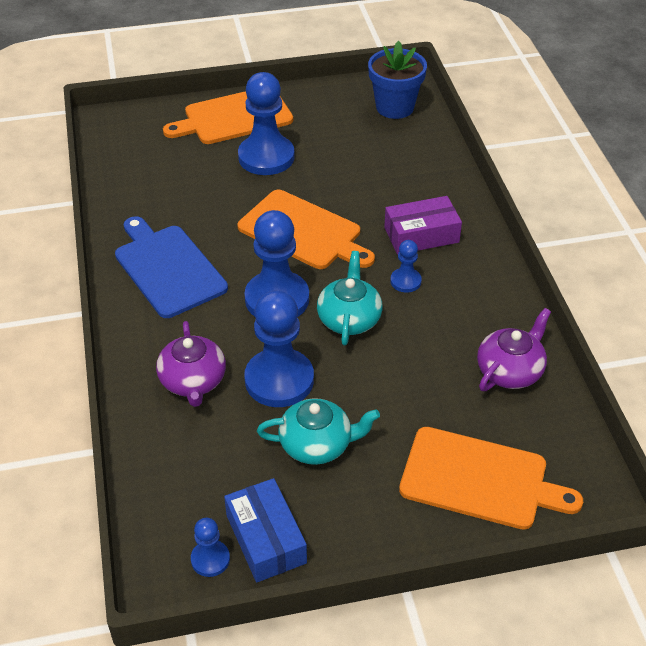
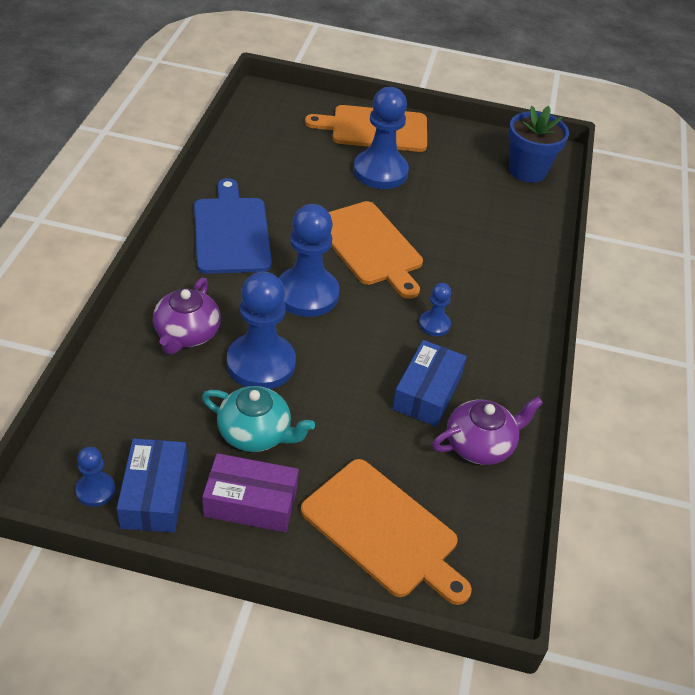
camera: 20 degrees right, 0 degrees up
(349, 318) = (360, 336): turquoise teapot -> none
(421, 235) = (477, 290): purple box -> purple box (250, 502)
(438, 344) = (427, 392): none -> blue box

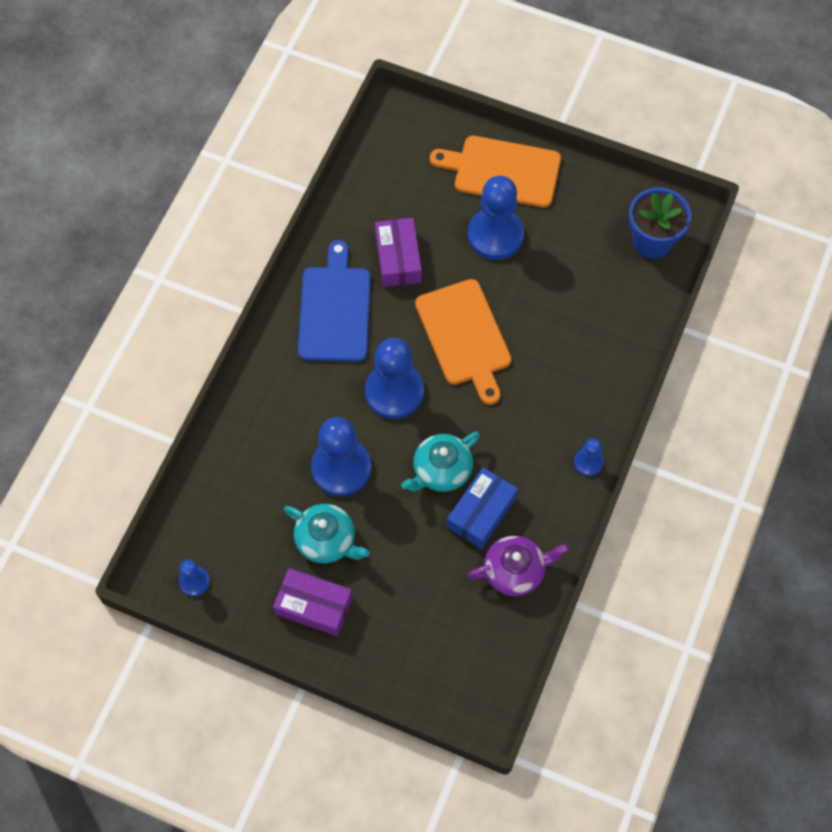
camera: 15 degrees right, 20 degrees up
(154, 494) = (239, 590): blue box -> none
(186, 334) = (281, 430): purple teapot -> none
(289, 191) = (398, 258): none -> purple box
(373, 357) = (441, 470): none -> turquoise teapot
(383, 530) = (415, 643): orange cutting board -> none
(434, 324) = (505, 437): blue pawn -> blue pawn (588, 462)

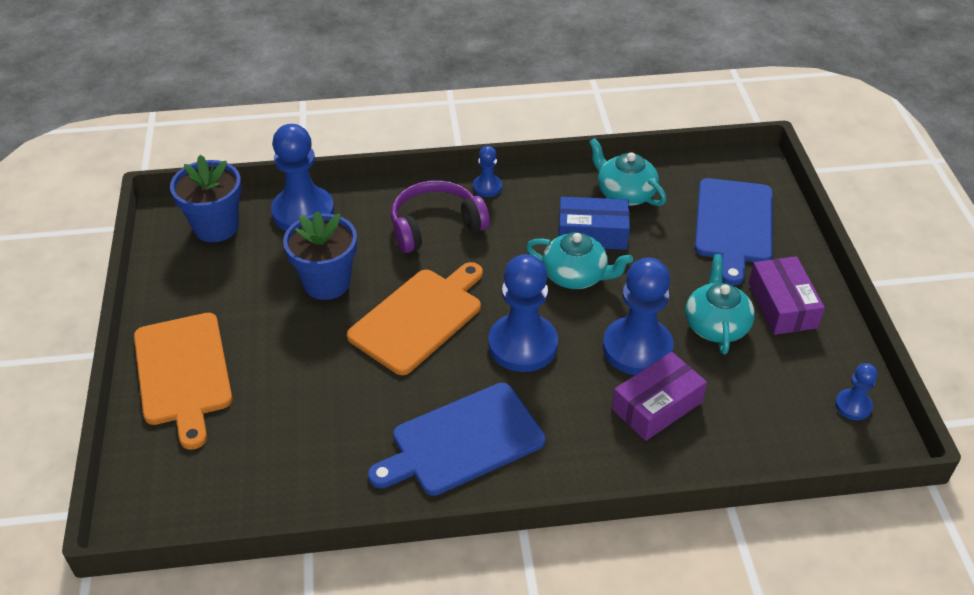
camera: 120 degrees left, 20 degrees down
(398, 258) = (357, 414): purple box -> purple box (657, 405)
(423, 635) = (734, 225): none -> blue cutting board
(495, 235) = (276, 344): blue pawn -> blue pawn (303, 212)
(515, 571) = (625, 193): purple teapot -> turquoise teapot
(540, 291) = (327, 282): none -> blue flower pot
(561, 397) = (436, 226): none -> purple headphones

